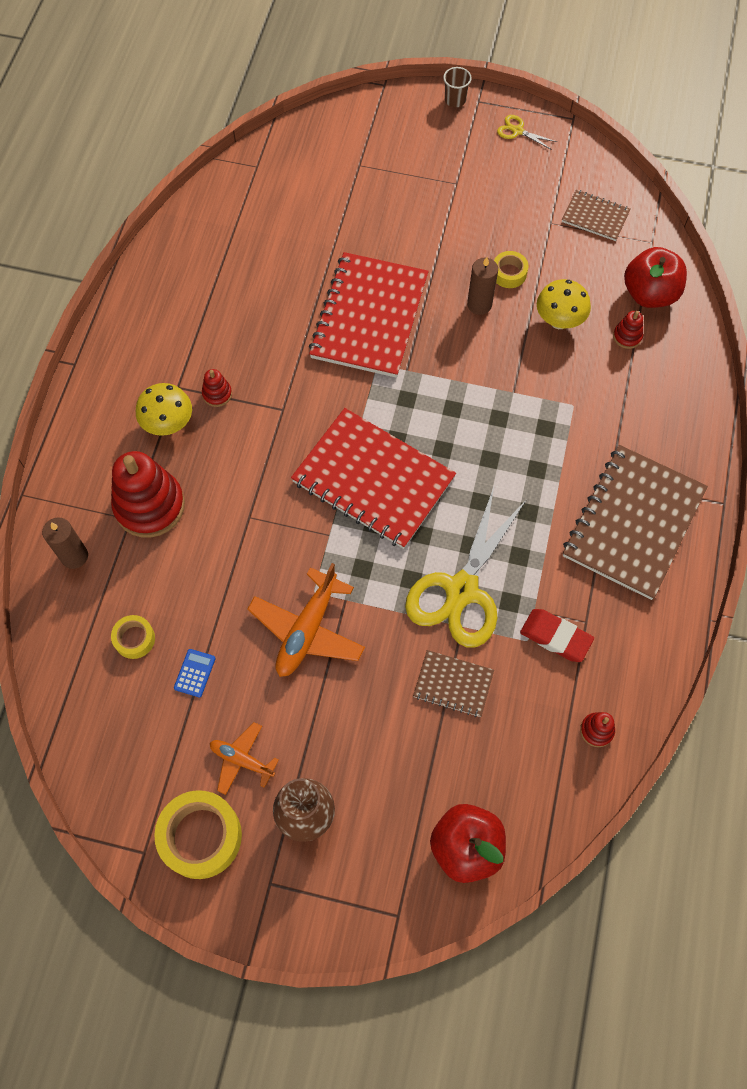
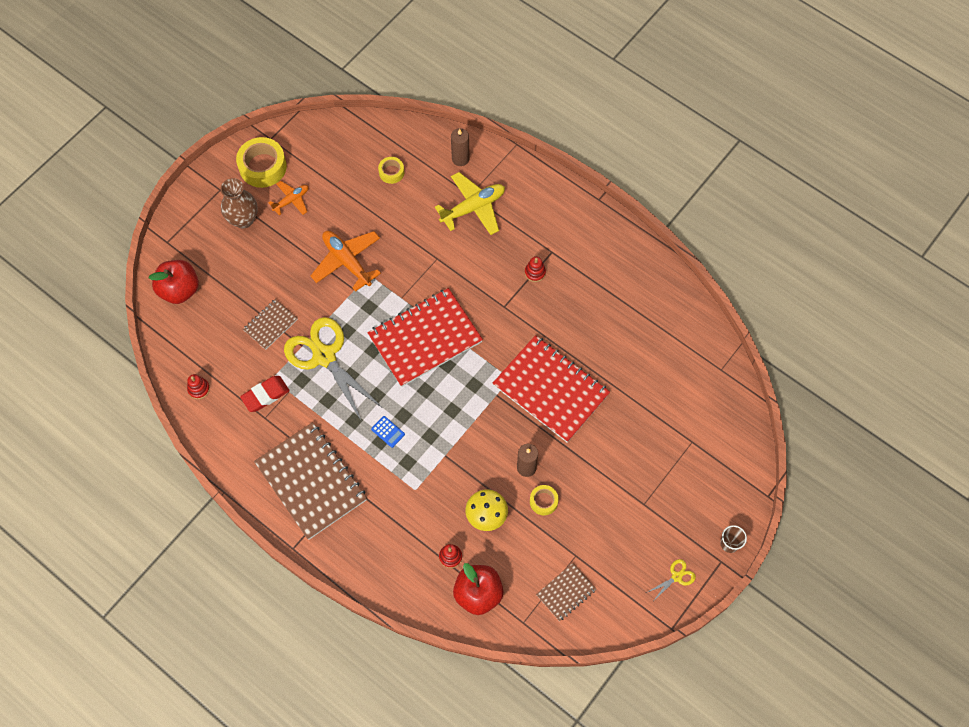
camera: 115 degrees right, 0 degrees up
(149, 506) = (473, 208): red stacking toy -> yellow plane
(168, 424) = (526, 237): yellow mushroom -> none
(195, 673) = (354, 195): blue calculator -> blue calculator (388, 432)

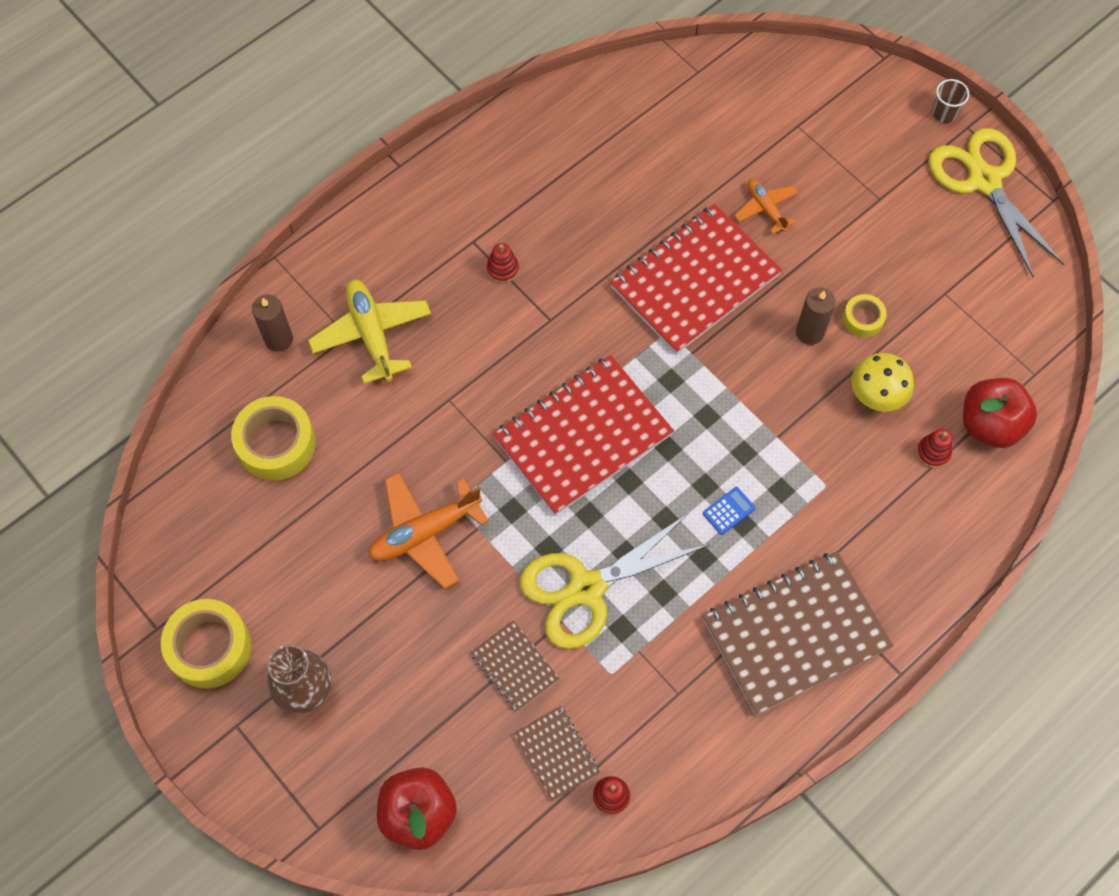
camera: 80 degrees left, 0 degrees up
(265, 395) = (639, 688): red eraser -> none
(291, 200) = (288, 607): orange plane -> orange plane (765, 208)
(391, 172) = (276, 444): yellow tape -> yellow tape, size x1.86
(425, 338) = (583, 436): red notebook -> red notebook turned 75 degrees clockwise
(566, 592) = (996, 314): brown notebook -> brown notebook (556, 753)
(676, 577) = (984, 180): yellow scissors -> yellow scissors, size x2.42

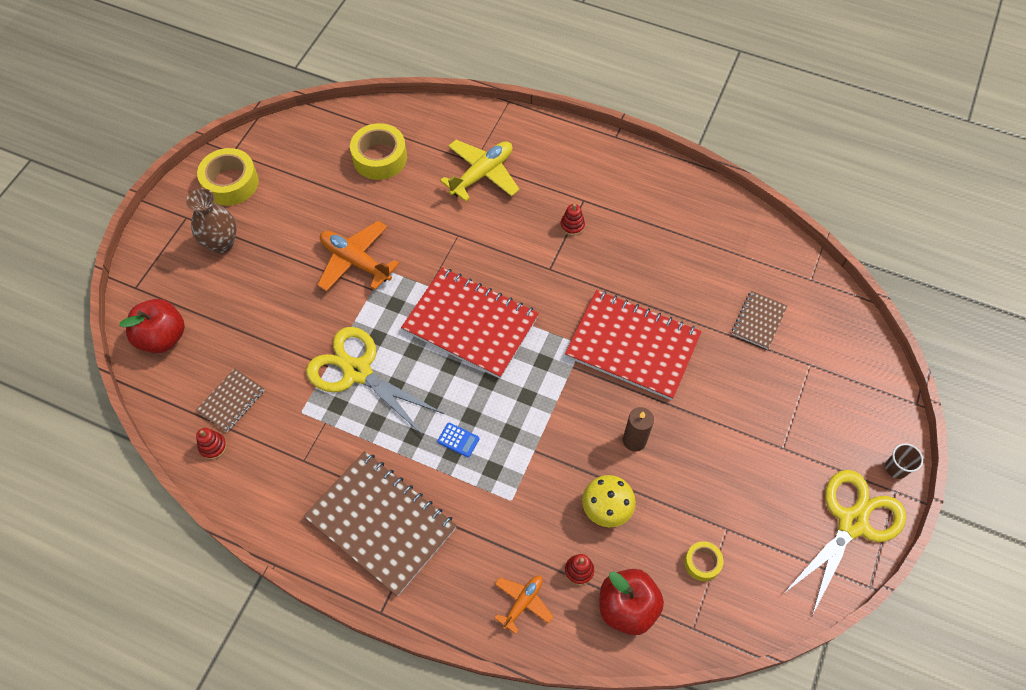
camera: 65 degrees right, 5 degrees down
(278, 339) = (452, 128): brown candle -> none
(515, 666) = (283, 351): brown notebook -> brown notebook (758, 321)
(765, 208) = (722, 370): orange plane -> orange plane (523, 602)
(863, 319) = (667, 475): yellow tape -> yellow tape (702, 563)

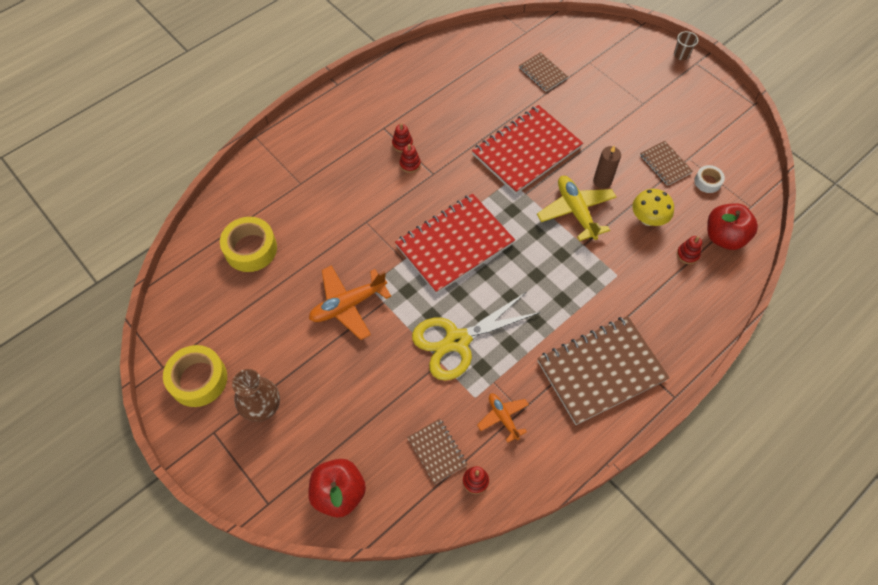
camera: 65 degrees left, 0 degrees up
(458, 440) = (553, 291): blue calculator -> none
(482, 174) = (316, 182): yellow plane -> yellow plane (576, 211)
(523, 602) = (699, 298): orange plane -> orange plane (503, 417)
(550, 243) = (410, 164): none -> red stacking toy
(701, 503) = (665, 164): none -> brown notebook
(702, 563) = (707, 182): yellow tape -> white tape
(852, 523) = (709, 93): yellow scissors -> none

